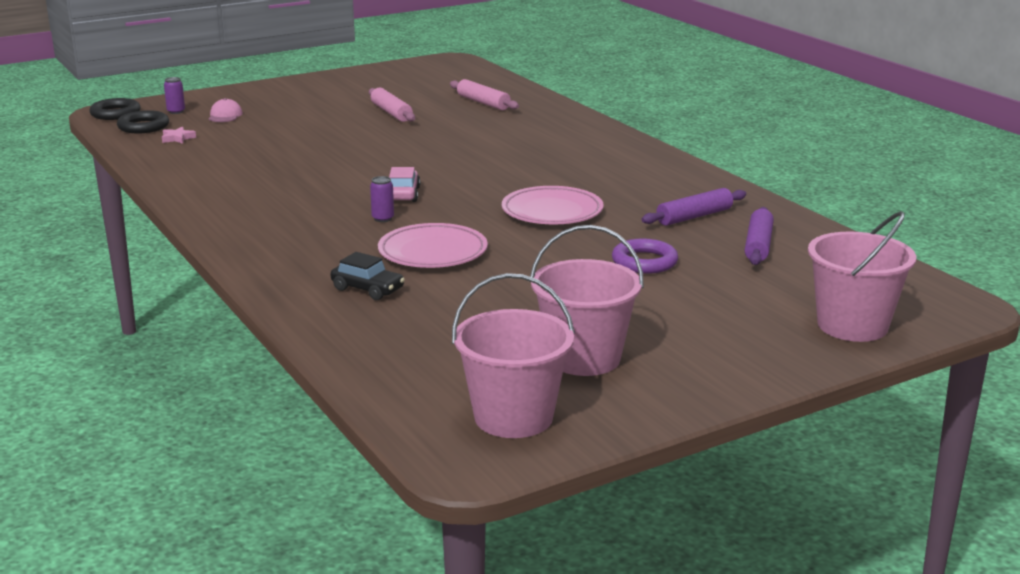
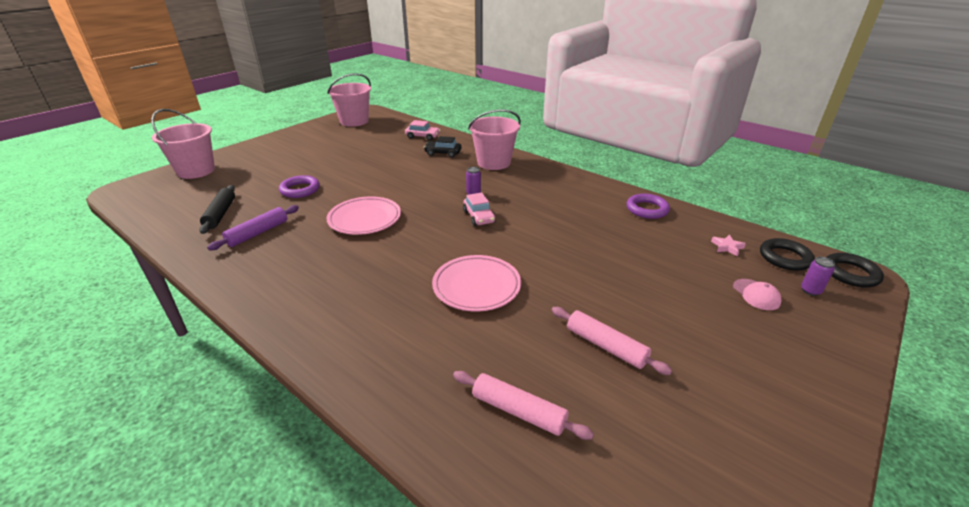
camera: 160 degrees right, 10 degrees up
(188, 173) = (647, 209): none -> purple ring
(375, 335) = (423, 136): none -> pink car
(433, 252) = (425, 176): pink plate -> pink plate (476, 286)
(584, 358) = (331, 141): pink bucket -> pink bucket (493, 162)
(758, 245) = (220, 214): purple rolling pin -> black rolling pin

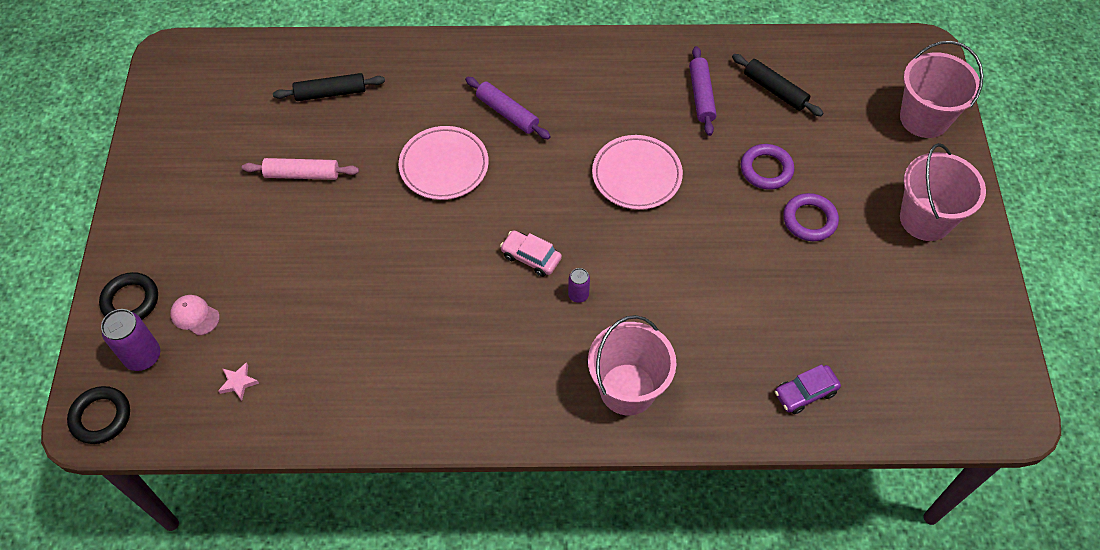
camera: 140 degrees right, 25 degrees up
(354, 121) = (966, 364): pink bucket -> pink bucket (925, 219)
(385, 294) = (507, 113): none -> purple rolling pin
(423, 136) = (805, 393): pink car -> purple car
(443, 153) = (719, 364): black car -> none
(518, 411) = (330, 93): pink rolling pin -> black rolling pin
(647, 209) = (356, 406): purple ring -> purple ring (809, 220)
(784, 258) = (172, 403): black ring -> black ring (130, 301)
(810, 291) = (143, 356): purple can -> purple can, size x1.77

